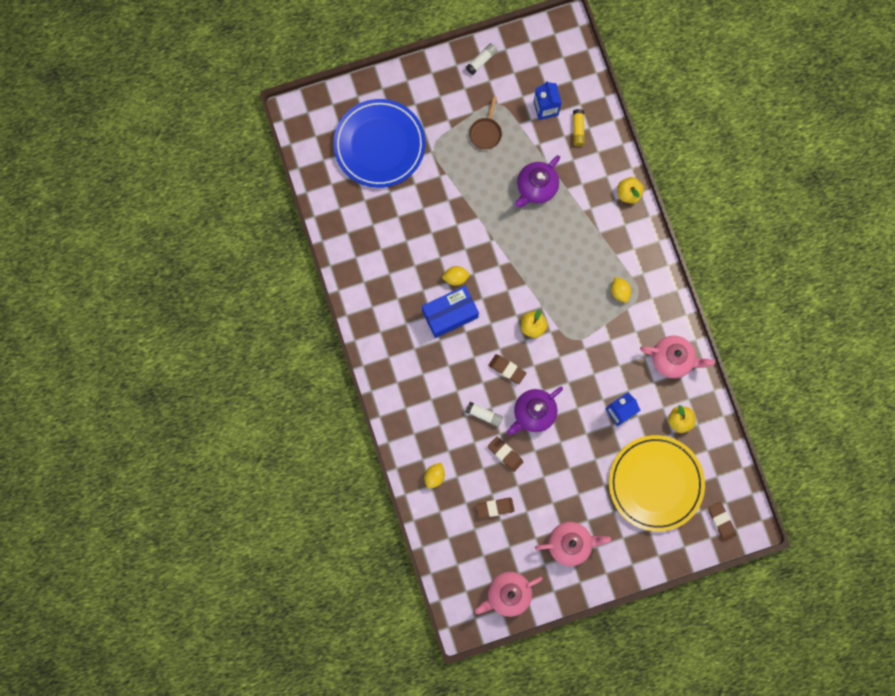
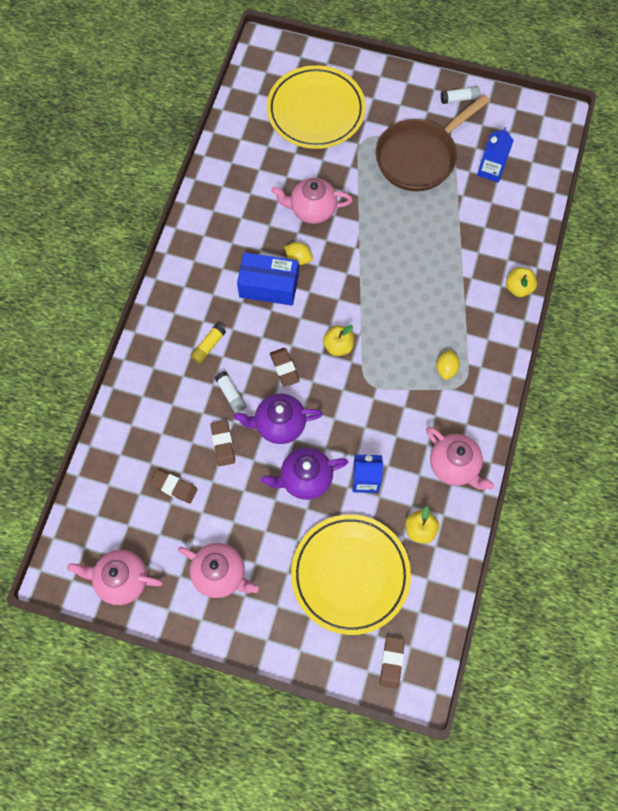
camera: 35 degrees right, 10 degrees down
(379, 145) = (316, 111): blue plate -> yellow plate
(434, 476) = (141, 419): yellow lemon -> none
(437, 231) = (312, 210): none -> pink teapot
(486, 132) = (419, 157): brown pan -> brown pan, size x2.25
(536, 188) = (432, 229): purple teapot -> purple teapot (305, 478)
(578, 129) = (508, 205): yellow glue stick -> yellow glue stick (208, 346)

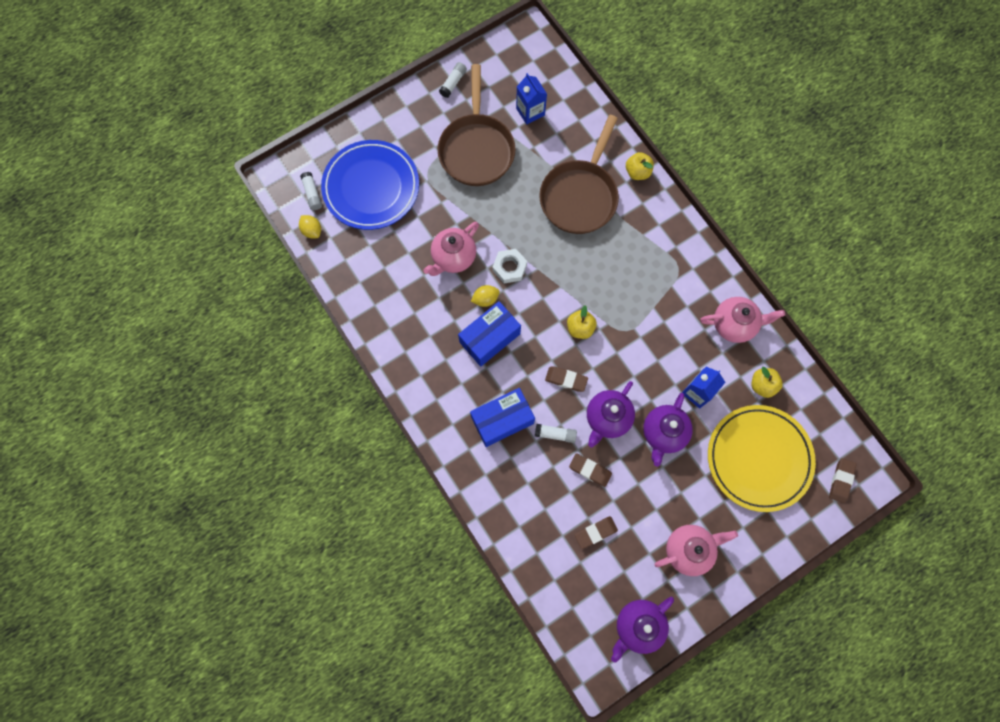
camera: 50 degrees left, 5 degrees up
(122, 580) = (638, 626): pink teapot -> purple teapot
(208, 346) = (502, 420): yellow glue stick -> blue box
(273, 77) = (312, 194): none -> white glue stick
(316, 111) = (371, 187): yellow plate -> blue plate
(341, 256) = (509, 268): none -> white nut
(391, 662) = (841, 480): brown eraser -> brown eraser turned 60 degrees clockwise
(446, 369) = (658, 270): yellow lemon -> yellow lemon (312, 231)
(453, 260) = (580, 196): none -> brown pan

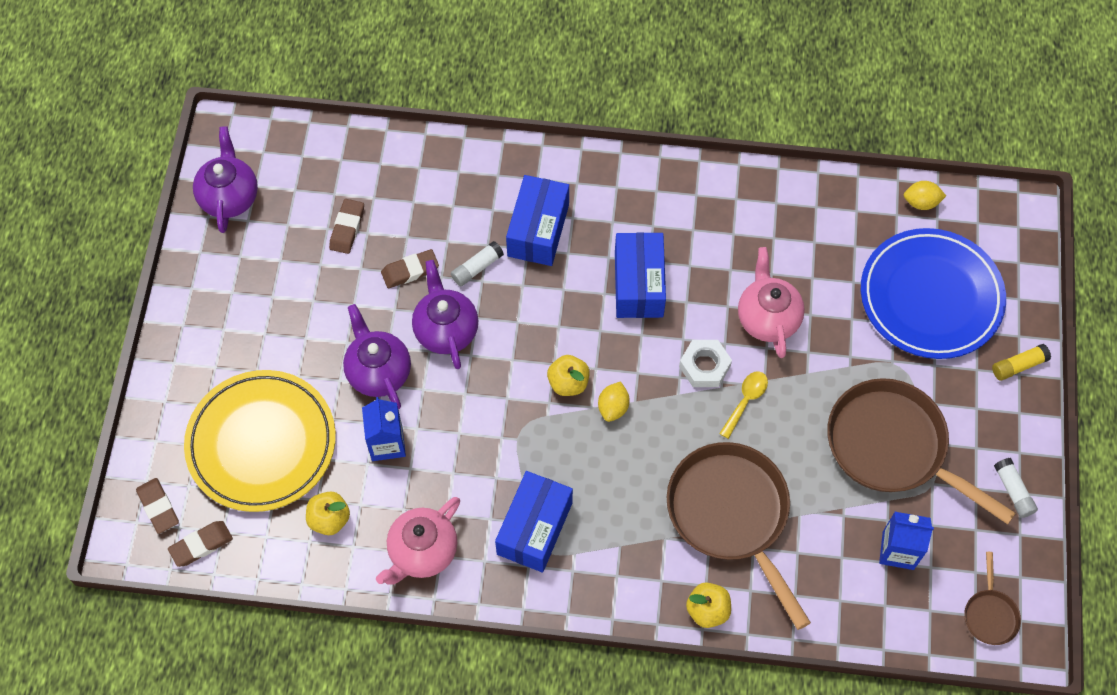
camera: 130 degrees right, 10 degrees down
(312, 194) = (970, 233): white glue stick -> none
(378, 122) = (1018, 366): none -> yellow glue stick
(485, 299) = (688, 313): yellow lemon -> yellow lemon (613, 407)
(512, 233) = (745, 401): none -> yellow spoon
(527, 55) = (990, 614): none -> brown pan
(566, 379) = (524, 323): brown eraser -> brown eraser (201, 545)
(672, 281) = (534, 528): none -> blue box
(688, 549) = (247, 298): pink teapot -> none

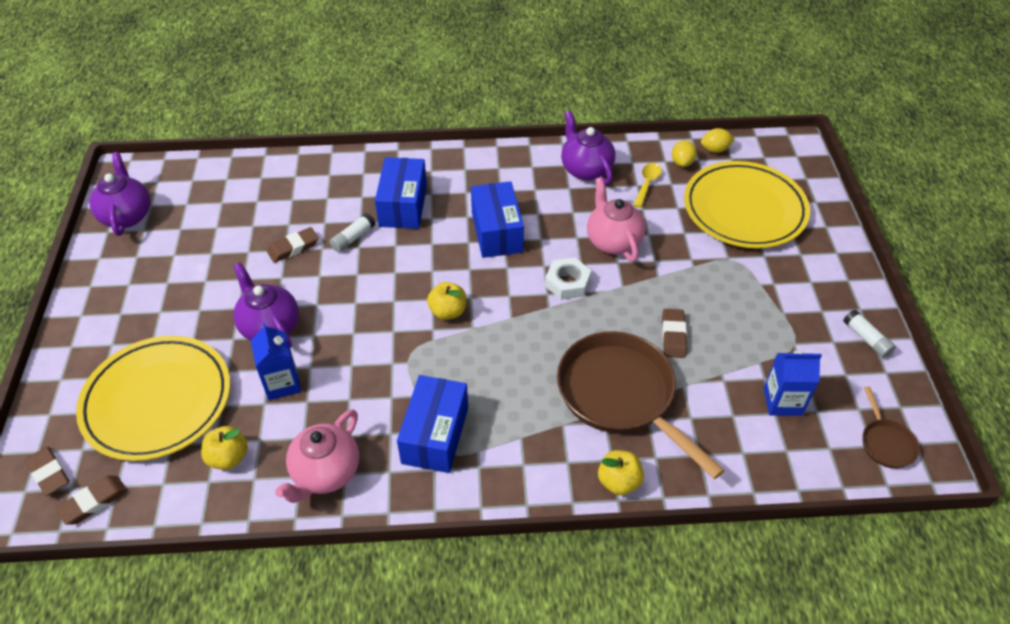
camera: 10 degrees left, 15 degrees down
(347, 228) = (234, 225): brown eraser -> brown eraser (673, 336)
(446, 330) = (330, 287): purple teapot -> purple teapot (586, 169)
(613, 407) = (492, 325): yellow lemon -> yellow lemon (682, 162)
(745, 401) = (610, 303): yellow spoon -> yellow spoon (647, 184)
(893, 447) = (750, 320): brown pan -> none
(930, 297) = (744, 209): blue plate -> yellow plate
(1018, 366) = (834, 247): yellow glue stick -> none

